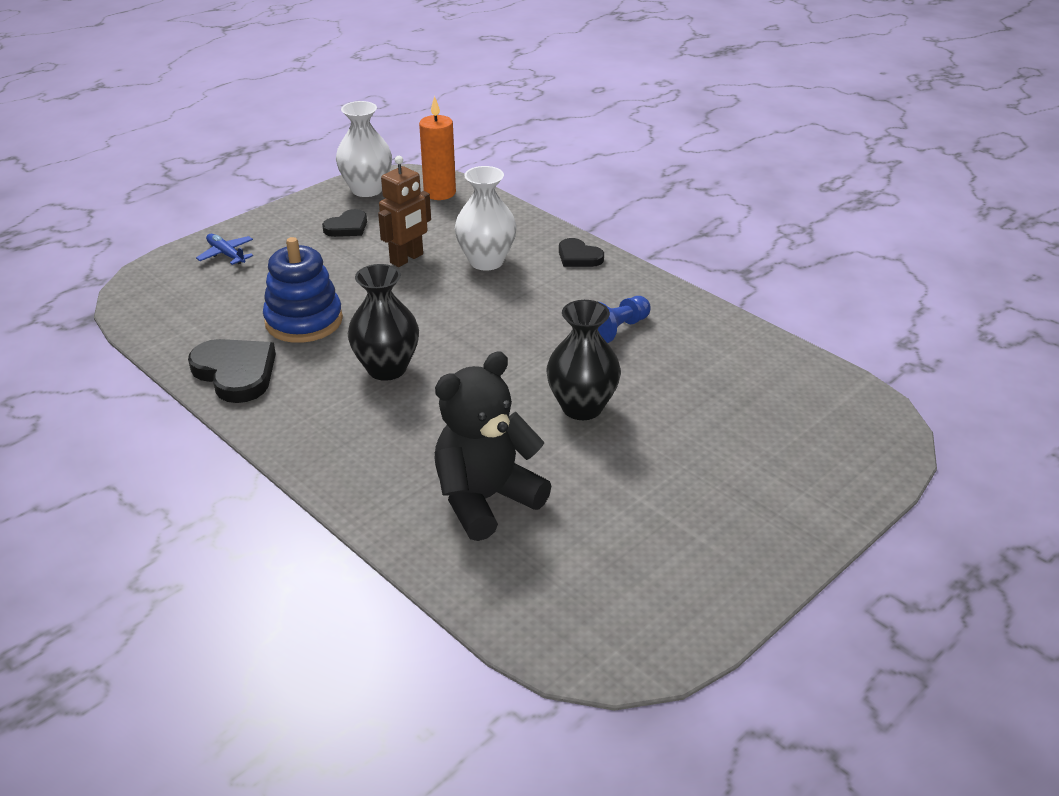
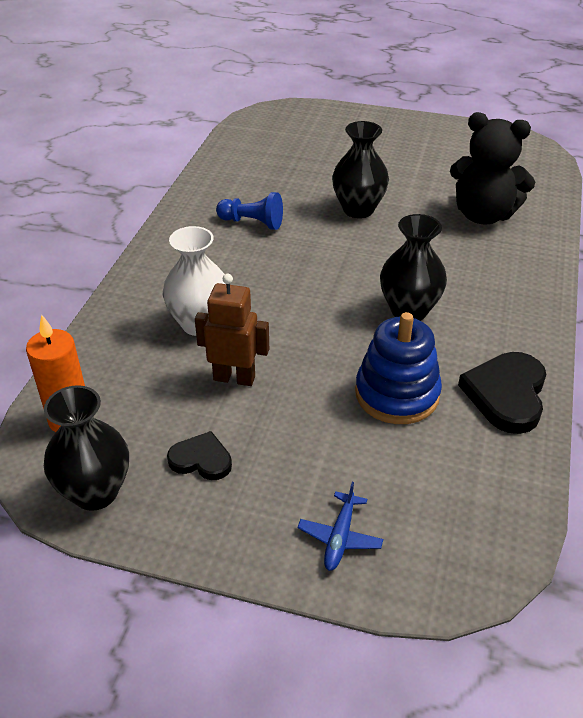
camera: 120 degrees left, 5 degrees up
(367, 189) = (95, 492): white vase -> black vase
(578, 257) = (152, 274): black heart -> none

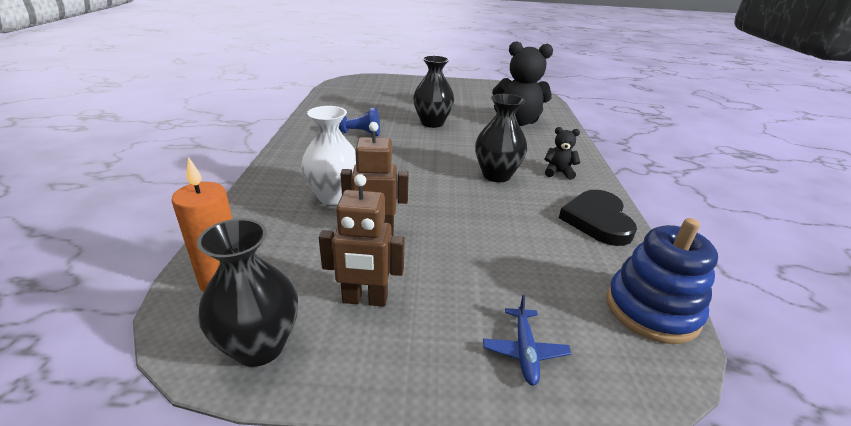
camera: 15 degrees left, 10 degrees down
(201, 459) = (365, 300): black heart -> brown robot
(397, 394) = (515, 228): blue stacking toy -> blue stacking toy (651, 310)
(495, 314) = (558, 172): none -> black teddy bear

